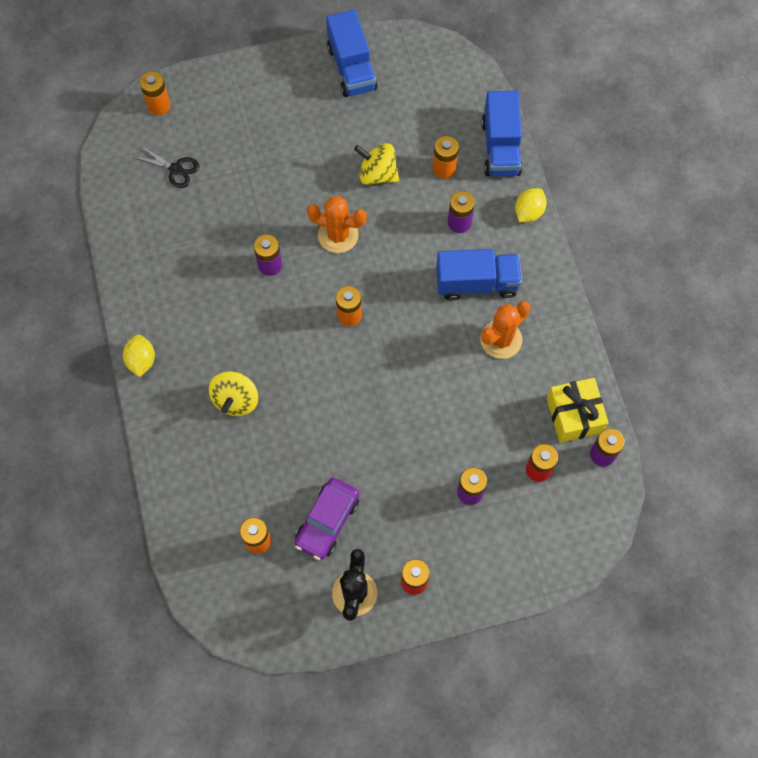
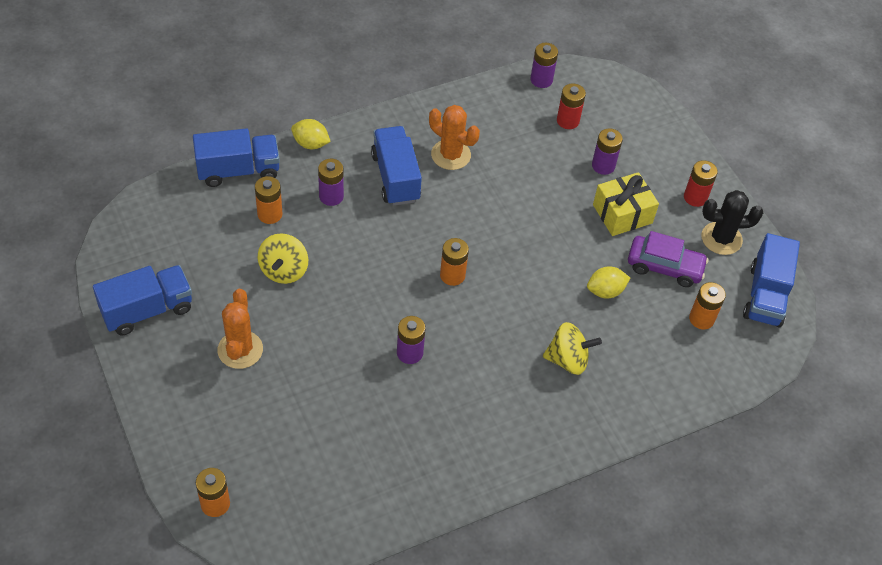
camera: 105 degrees left, 15 degrees down
(141, 360) = (548, 456): yellow lemon -> yellow lemon (605, 291)
(176, 169) = (303, 467): black scissors -> none
(274, 618) = (765, 295): none -> blue truck
(338, 235) = (363, 296): orange cactus -> orange cactus (240, 350)
(574, 415) = (511, 100): yellow gift -> yellow gift (622, 214)

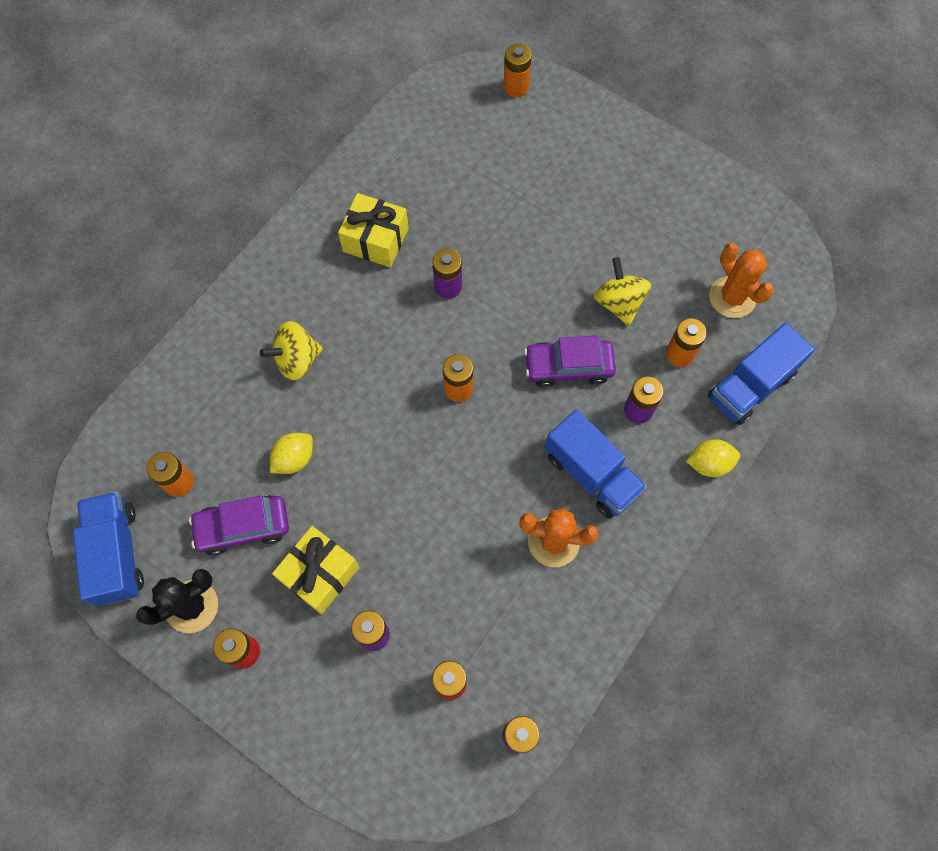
camera: 155 degrees right, 15 degrees up
(147, 310) = (701, 200): blue truck -> none
(240, 350) = (595, 209): orange cactus -> orange cactus (732, 297)
(359, 247) = (568, 367): none -> purple car
(446, 424) = (375, 240): none -> yellow gift

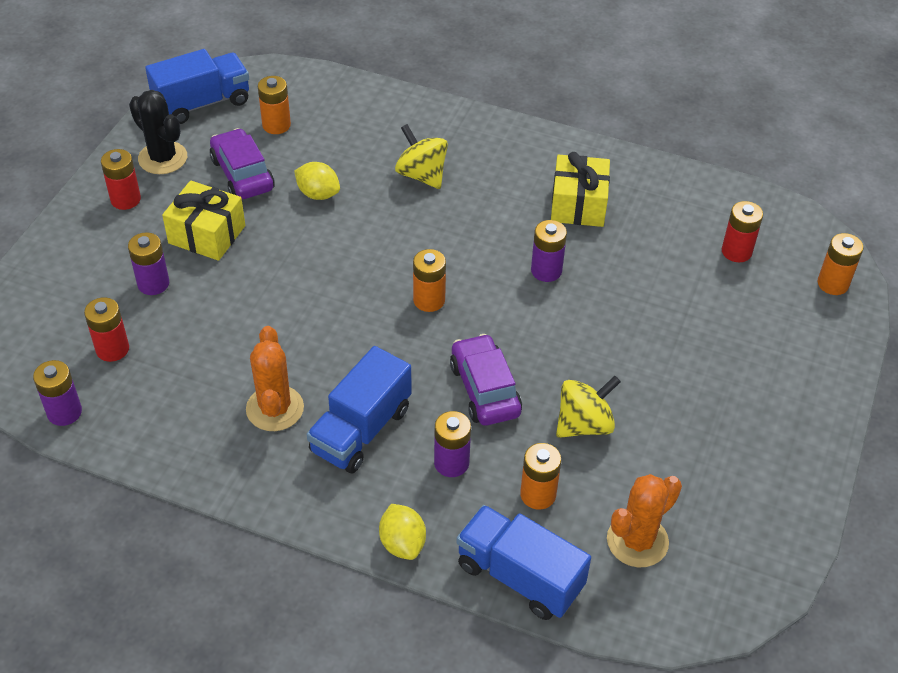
camera: 75 degrees right, 20 degrees down
(464, 140) = (736, 251): none -> red battery

